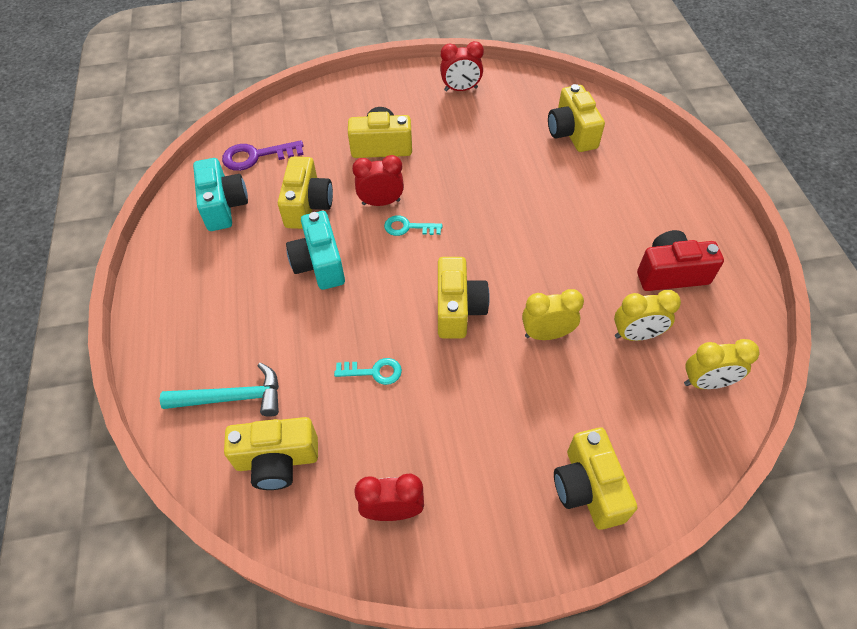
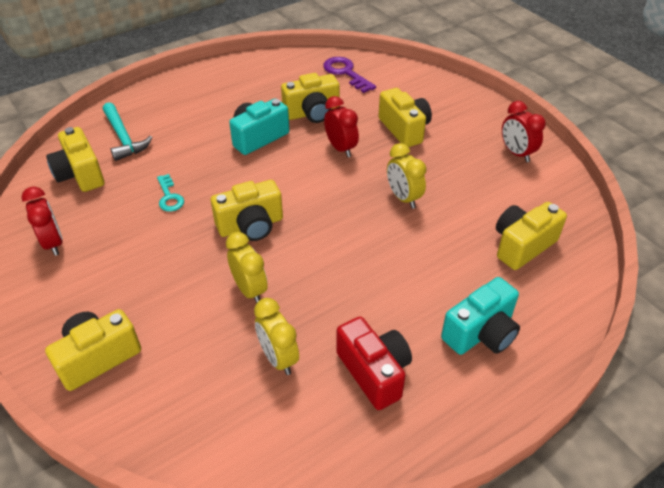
camera: 65 degrees right, 10 degrees down
(224, 206) = (287, 76): turquoise camera -> turquoise camera (481, 333)
(408, 227) = (323, 171): turquoise key -> none
(706, 382) = (243, 431): yellow clock -> yellow clock (403, 198)

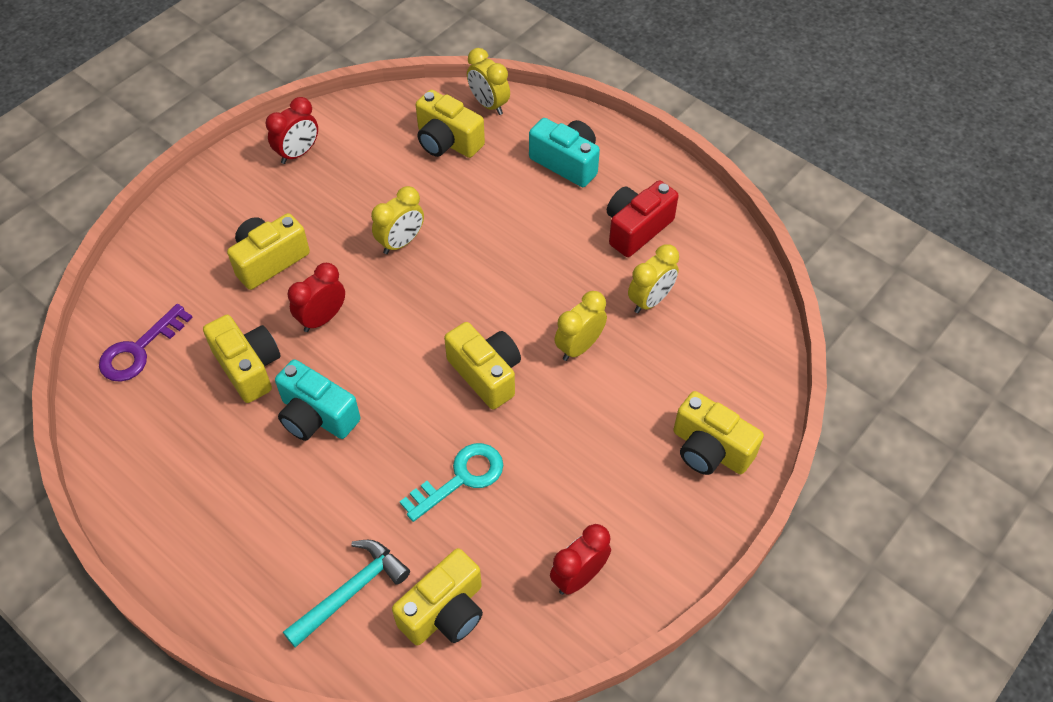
camera: 105 degrees left, 10 degrees up
(169, 197) = (460, 478): turquoise key -> turquoise key, size x1.52
(574, 286) = (489, 104): none -> yellow clock

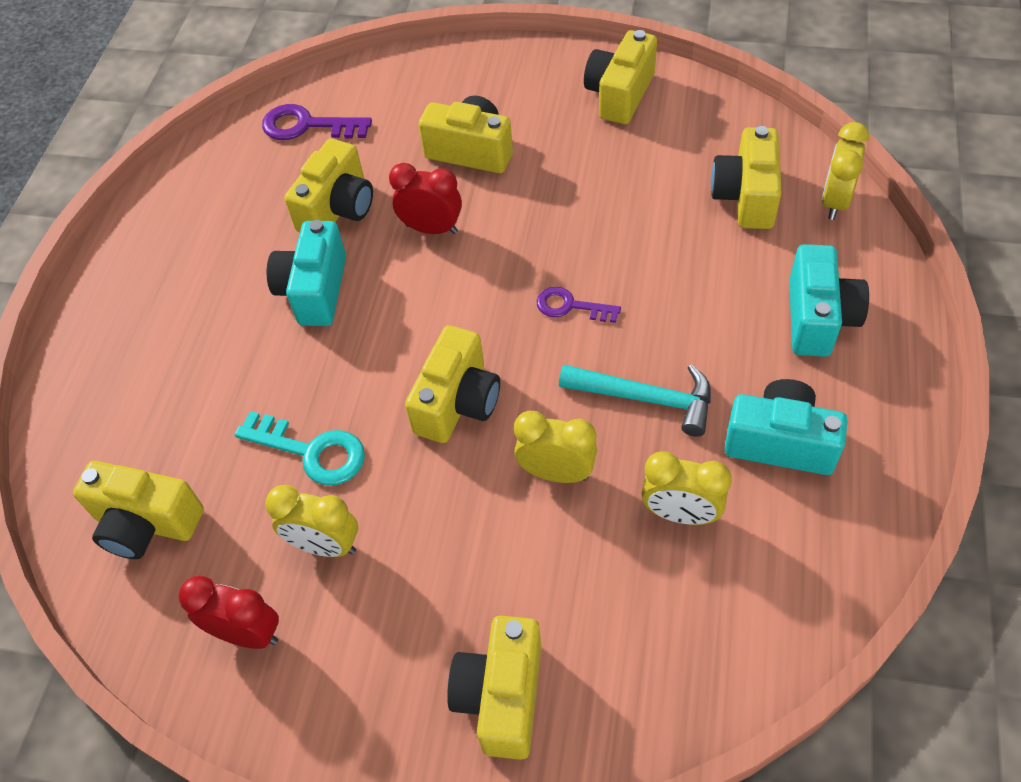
camera: 65 degrees right, 0 degrees up
(298, 153) = (619, 94): red clock -> yellow camera
(351, 591) = (134, 429): turquoise hammer -> turquoise hammer (646, 398)
(401, 242) = (574, 235): yellow clock -> yellow clock (325, 545)
(458, 274) = (571, 306): none -> purple key
(636, 228) = (780, 442): red camera -> turquoise camera

